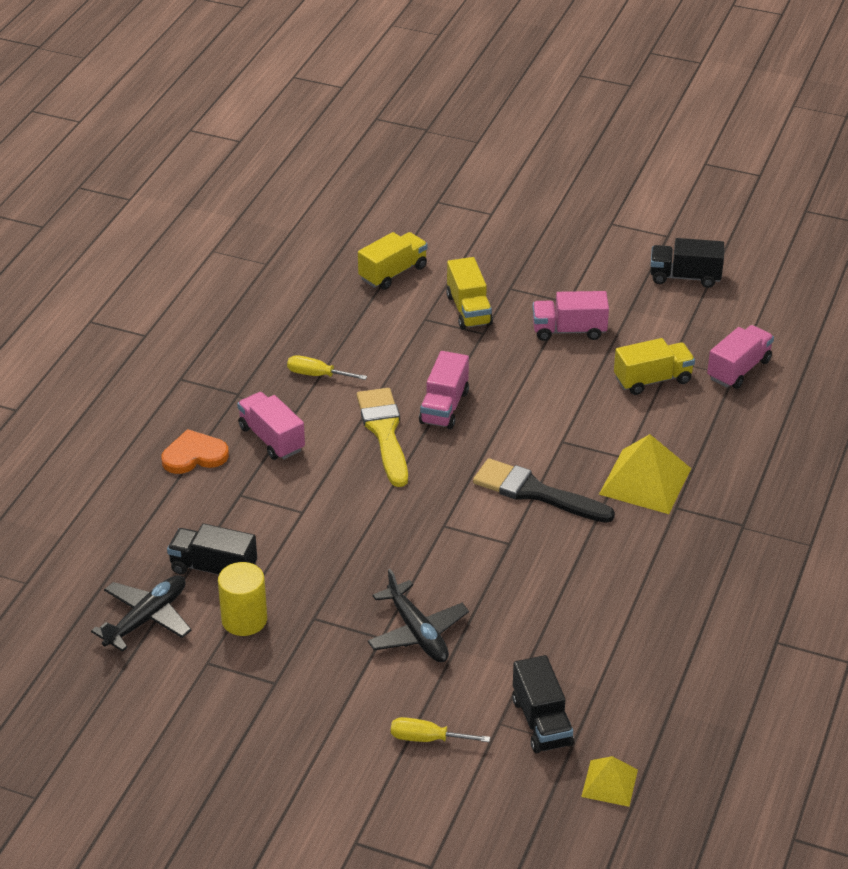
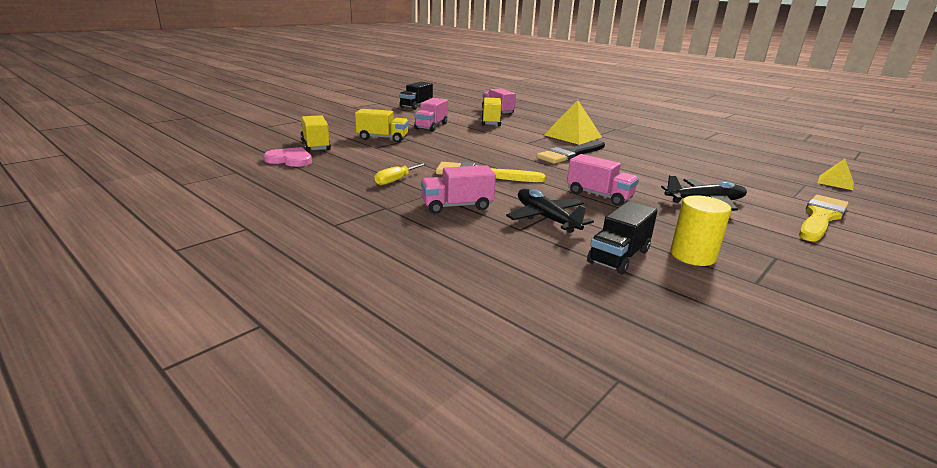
camera: 70 degrees left, 15 degrees down
(147, 618) = (692, 303): black plane -> black plane (546, 218)
(194, 455) = (451, 237): orange heart -> none
(328, 278) = (290, 160): none -> pink heart
(427, 739) = (821, 217): yellow screwdriver -> yellow brush
(444, 407) = (471, 158): pink truck -> pink truck (599, 195)
(541, 722) = (787, 187): black truck -> none

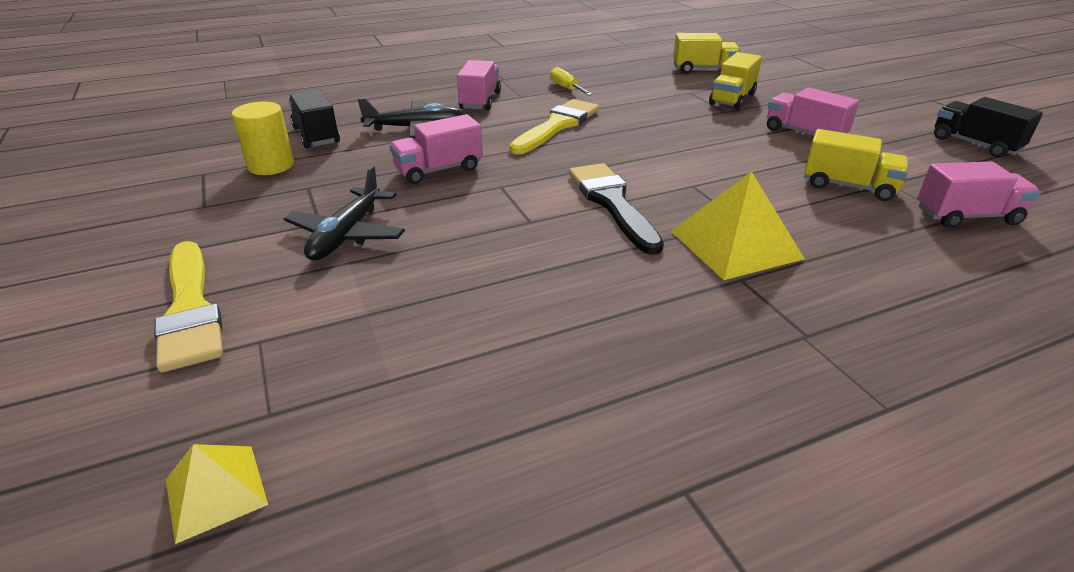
camera: 115 degrees right, 10 degrees up
(290, 160) = (654, 59): pink heart -> none

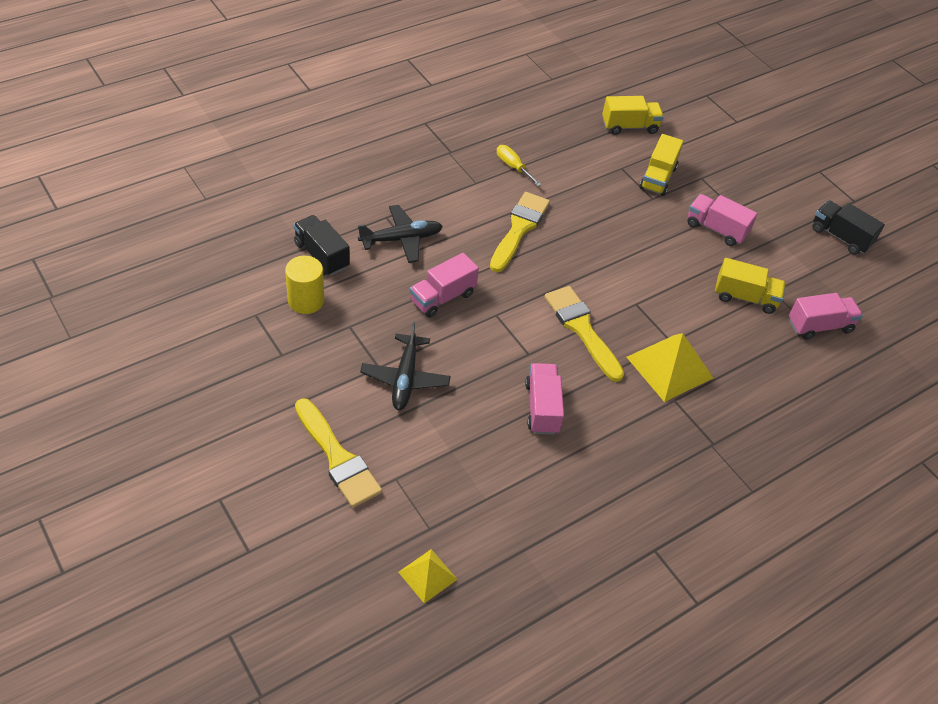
camera: 15 degrees left, 15 degrees up
(480, 101) = (442, 192): pink truck -> pink truck (542, 408)
(612, 203) = (582, 329): black brush -> yellow brush

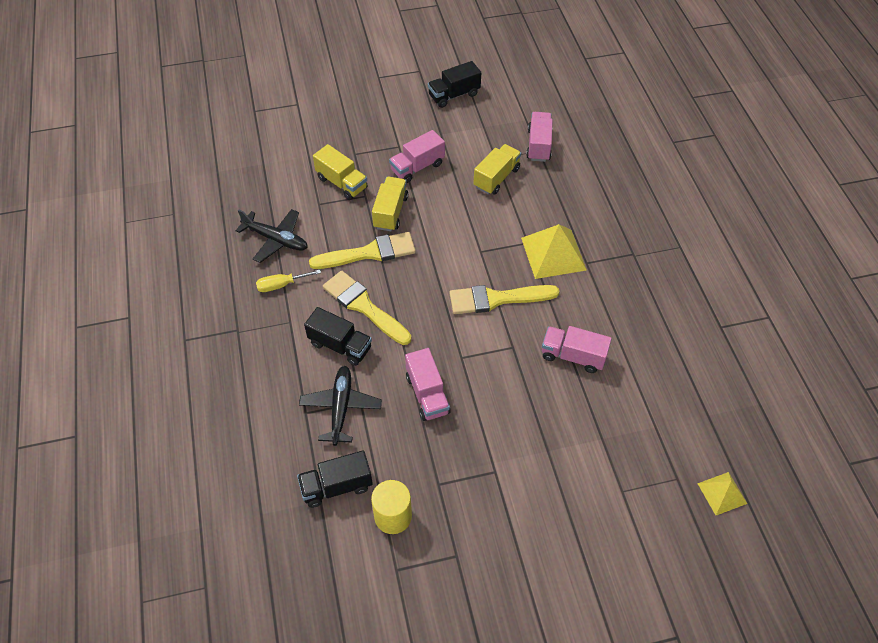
camera: 65 degrees left, 5 degrees up
(337, 457) = (590, 534): yellow brush -> yellow brush (369, 253)
(405, 378) = (514, 453): black plane -> black plane (276, 240)
(467, 223) = (340, 345): none -> black truck
(629, 126) = (268, 179): yellow truck -> yellow truck (390, 212)

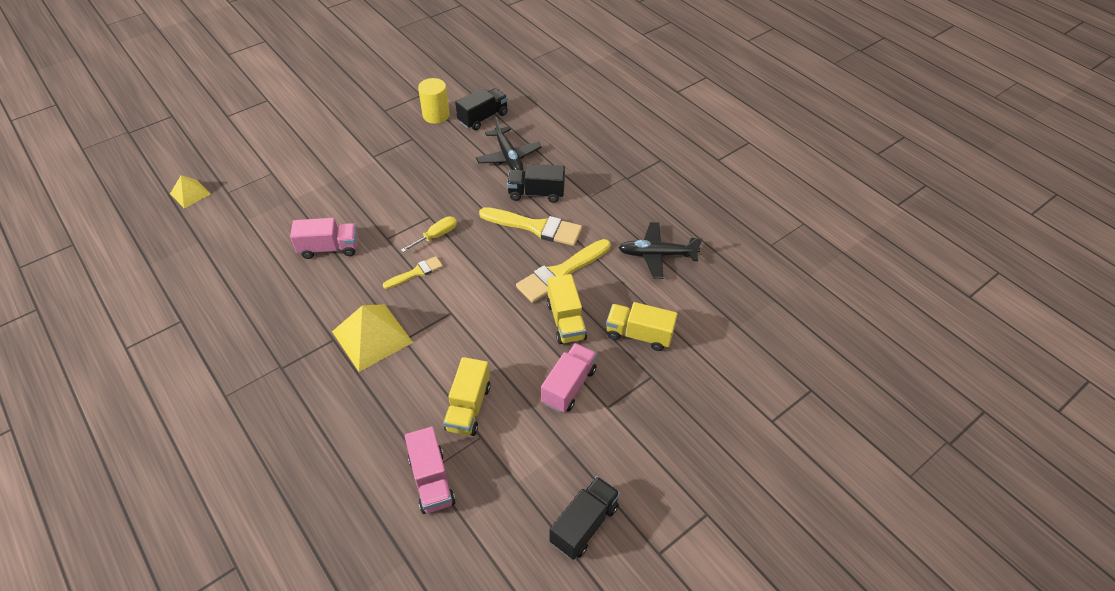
camera: 155 degrees right, 5 degrees down
(281, 285) = (619, 220): yellow screwdriver -> yellow screwdriver (436, 236)
(427, 394) = (446, 184): pink truck -> none
(497, 299) = (416, 273): yellow brush -> yellow brush, size x0.56

